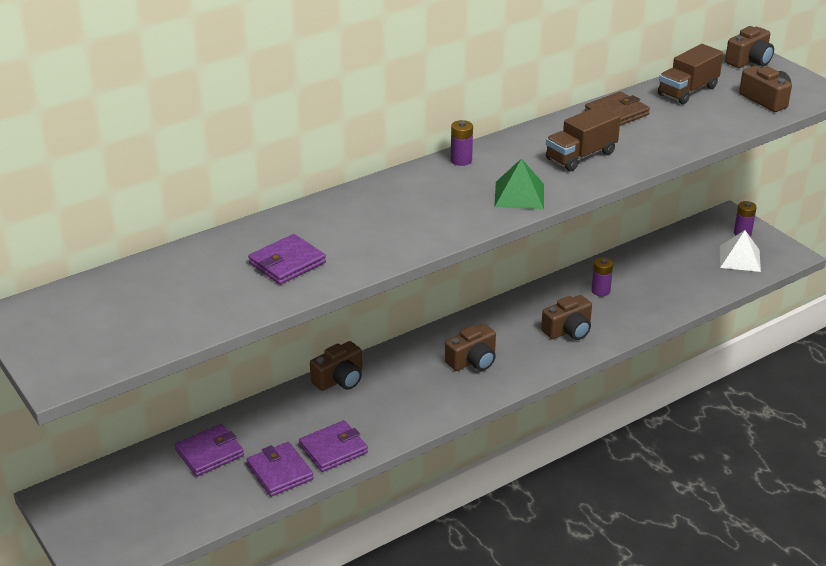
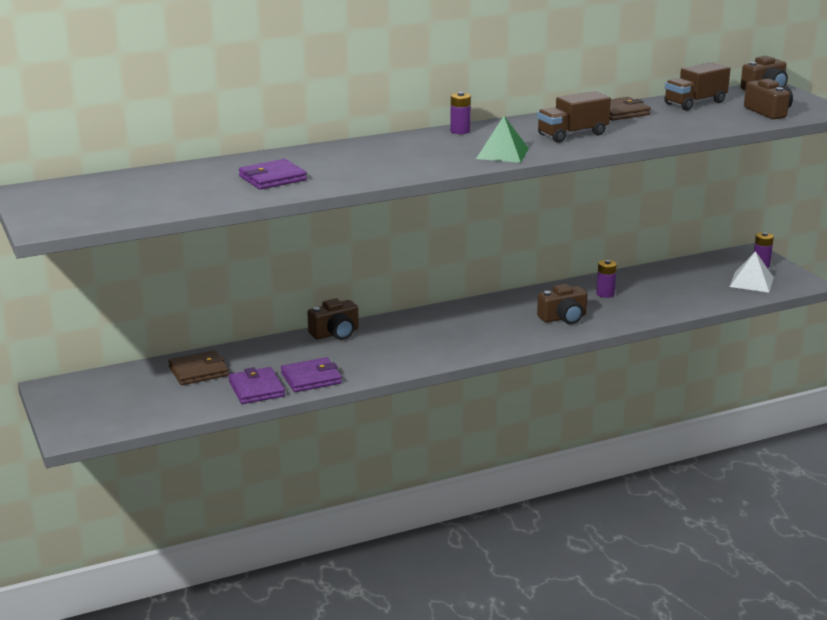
camera: 10 degrees right, 10 degrees down
(209, 453) = (198, 371): purple wallet -> brown wallet
(473, 361) = (464, 331): brown camera -> none

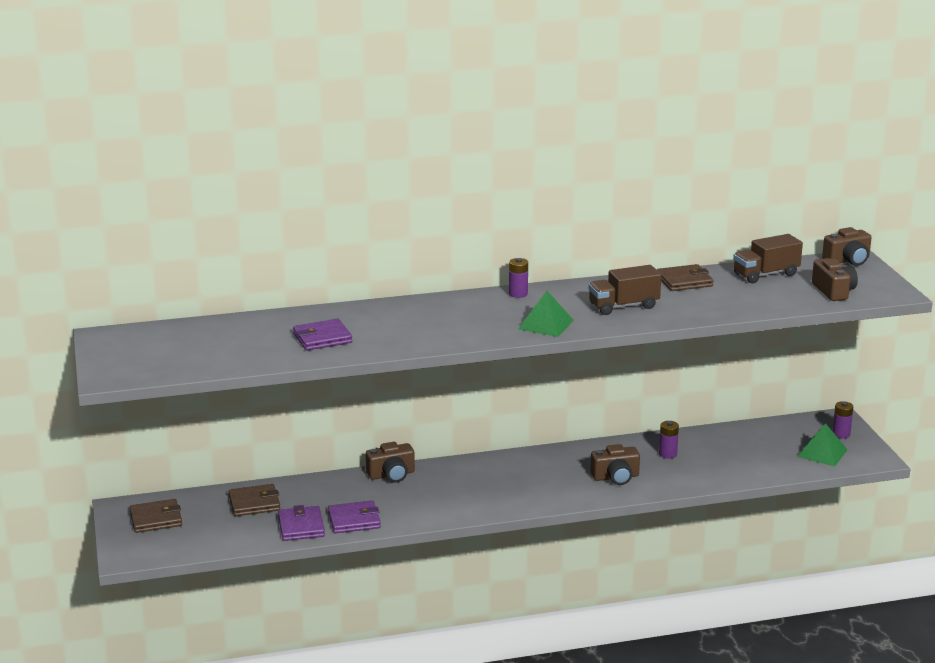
camera: 10 degrees right, 0 degrees up
(94, 395) = (156, 519): none -> brown wallet
(751, 282) = (822, 453): white pyramid -> green pyramid

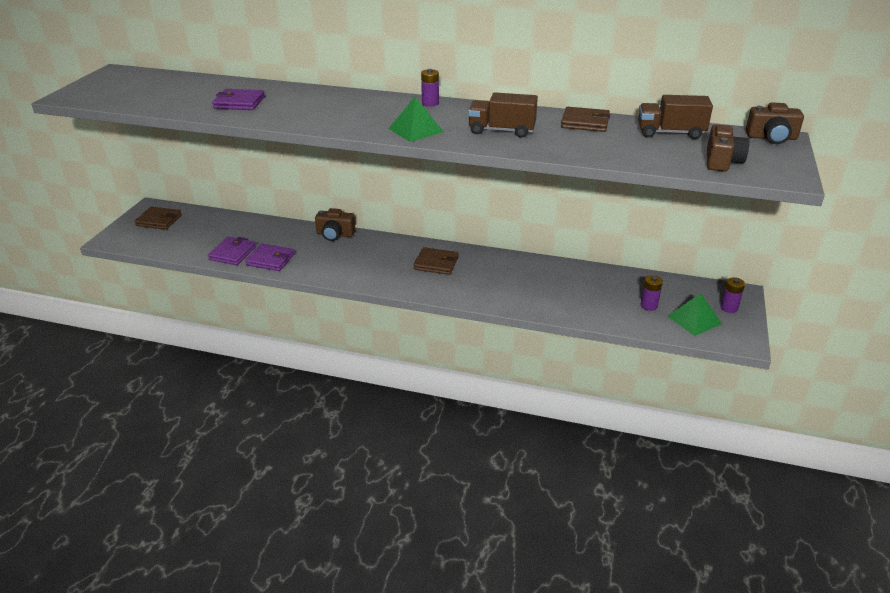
camera: 30 degrees right, 10 degrees up
(254, 503) = (226, 228): brown wallet -> brown wallet (436, 263)
(615, 477) = (492, 286): brown camera -> none
(667, 454) = (555, 280): purple battery -> purple battery (649, 305)

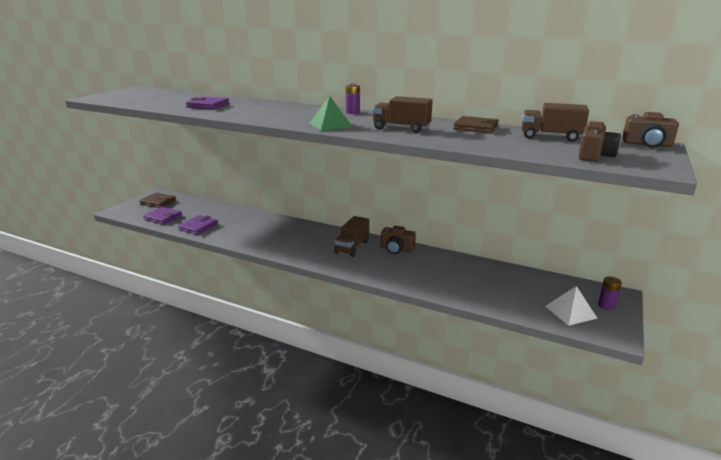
camera: 10 degrees right, 10 degrees down
(270, 260) = (224, 233): purple wallet -> purple wallet (163, 217)
(335, 234) = (281, 221): brown camera -> brown camera (396, 249)
(436, 263) = (352, 247): brown wallet -> brown truck
(649, 305) = (529, 296): purple battery -> none
(694, 320) = (570, 312): green pyramid -> white pyramid

